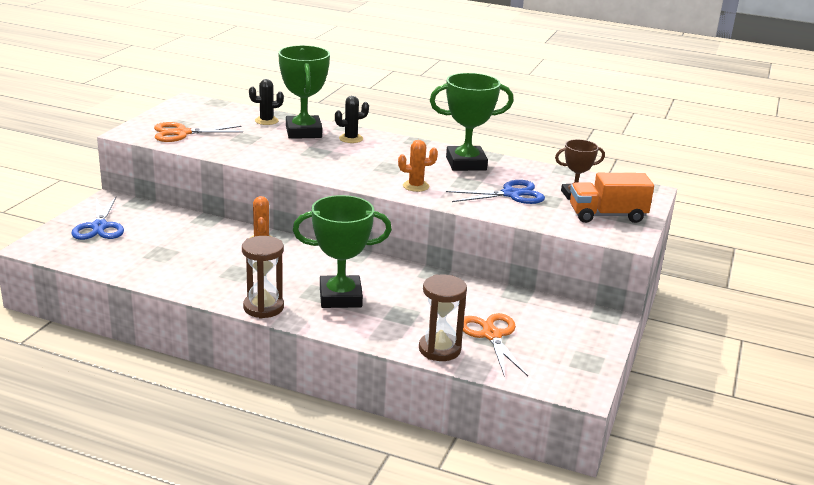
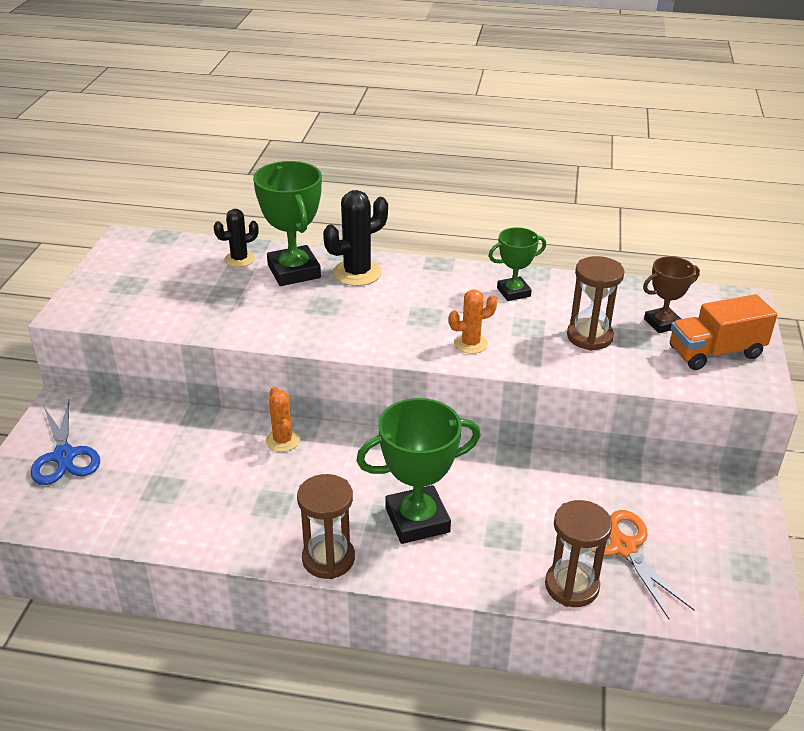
camera: 10 degrees left, 10 degrees up
(182, 133) = (139, 300): orange scissors -> none
(351, 138) = (357, 273): black cactus -> black cactus, size x1.58
(466, 163) = (513, 292): green trophy -> green trophy, size x0.59
(511, 194) = (589, 337): blue scissors -> brown hourglass

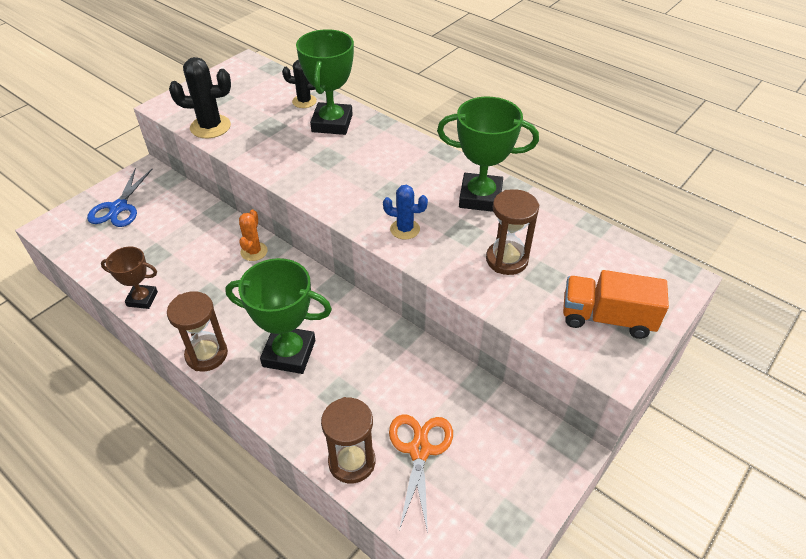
camera: 30 degrees right, 10 degrees up
(357, 273) = (375, 139): black cactus -> black cactus (210, 127)
(470, 343) = (405, 229): orange cactus -> blue cactus
(513, 292) = (480, 197): green trophy -> green trophy, size x1.71
(662, 323) = (583, 272): brown trophy -> brown trophy (142, 299)

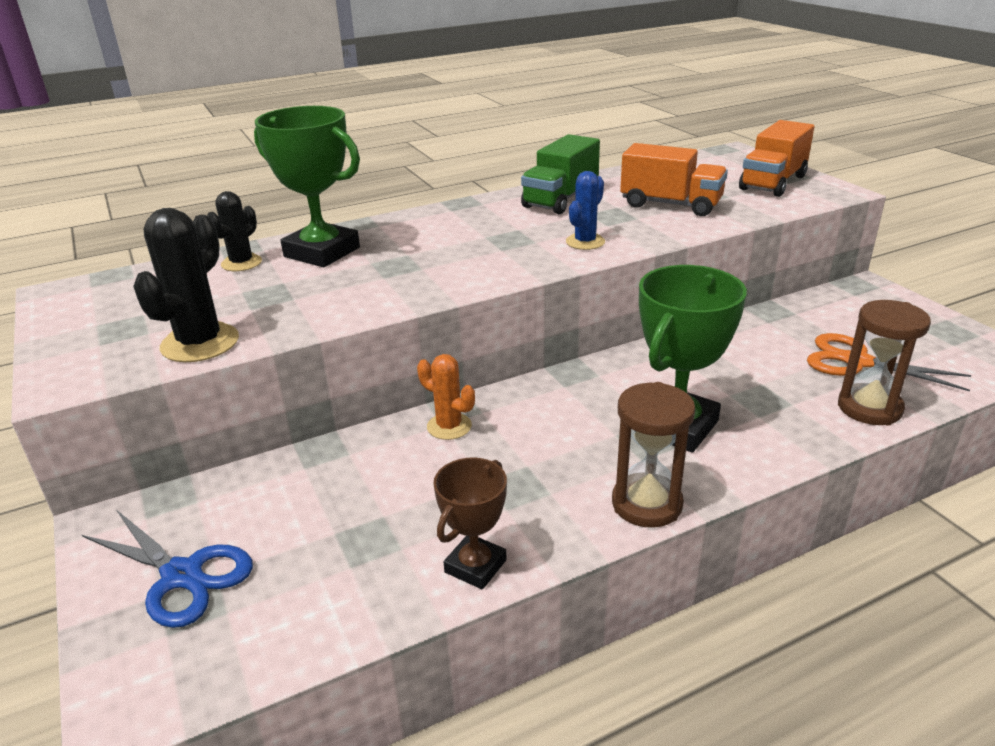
camera: 65 degrees left, 15 degrees down
(480, 197) = (560, 199): green trophy -> green truck
(506, 260) = (670, 205): brown hourglass -> orange truck

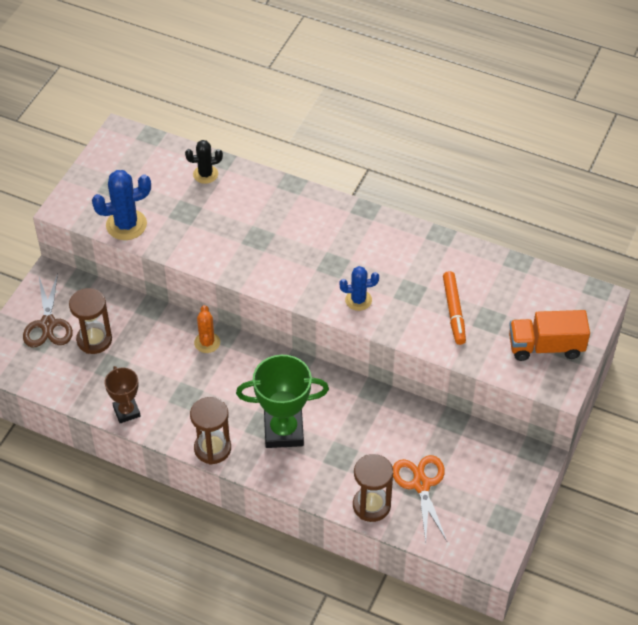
camera: 50 degrees right, 20 degrees up
(182, 575) = (48, 324): blue scissors -> brown scissors
(200, 343) = (126, 225): black cactus -> blue cactus
(291, 534) = (94, 340): none -> brown hourglass
(322, 252) = (245, 196): green trophy -> none
(475, 566) = (126, 411): brown trophy -> brown trophy turned 75 degrees clockwise
(560, 199) = (414, 253): green truck -> none
(670, 205) = (454, 311): orange truck -> orange marker

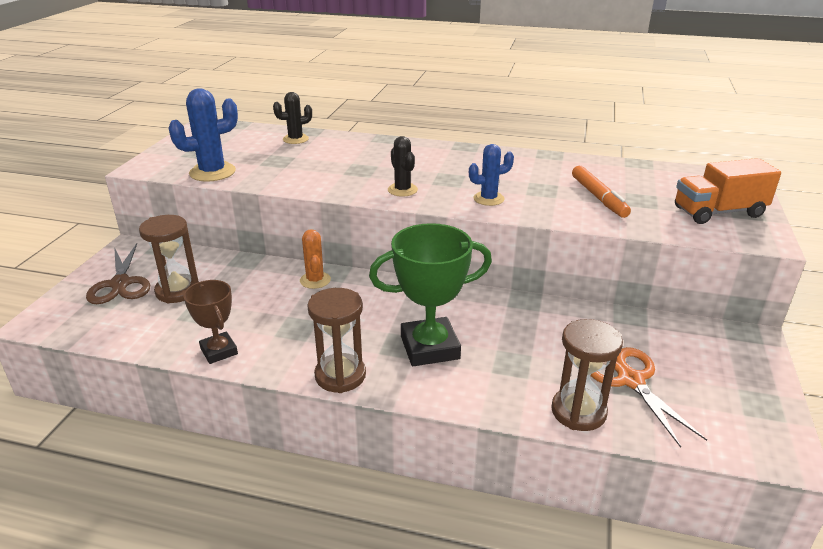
camera: 10 degrees left, 20 degrees down
(288, 276) = (402, 190): none -> black cactus

